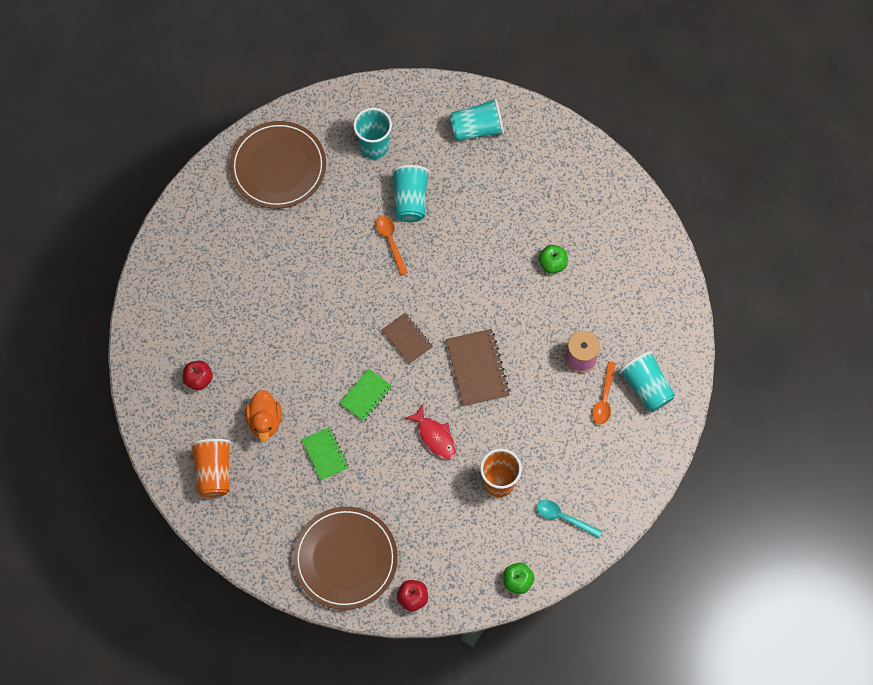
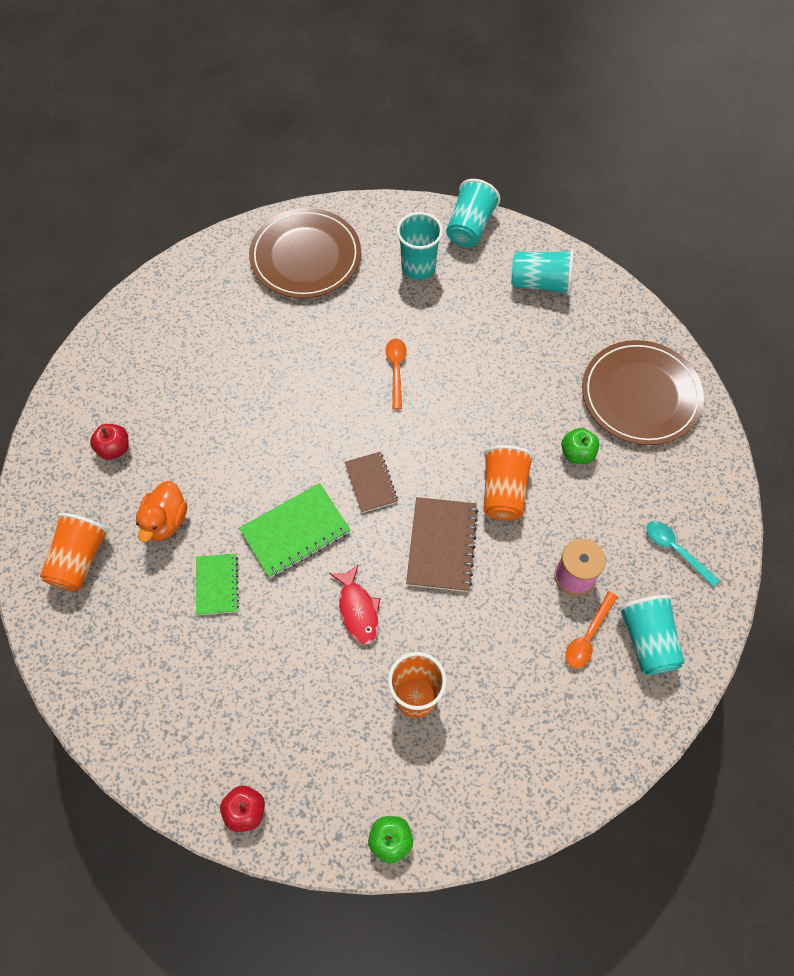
camera: 20 degrees right, 5 degrees down
(345, 559) = (183, 726): brown plate -> brown plate (640, 395)
(366, 395) = (295, 532): green notebook -> green notebook, size x1.56
(410, 200) = (436, 333): turquoise cup -> turquoise cup (470, 227)
(508, 312) = (503, 492): none -> orange cup
(563, 517) = (482, 775): turquoise spoon -> turquoise spoon (675, 550)

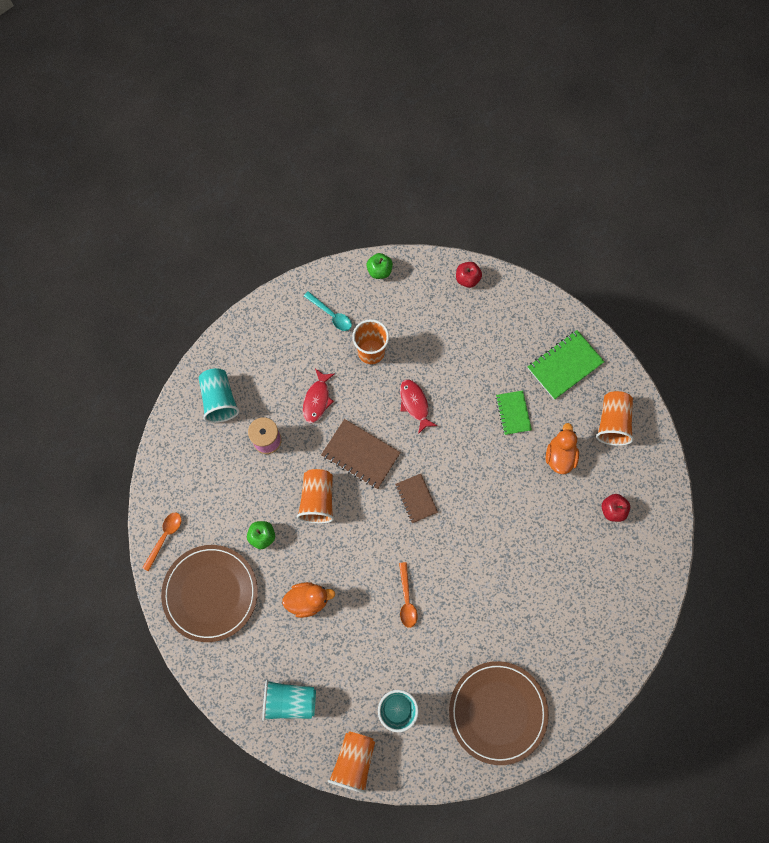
camera: 175 degrees right, 10 degrees up
(295, 532) = (465, 456): green notebook -> green notebook (565, 365)
(442, 545) = (360, 454): brown notebook -> brown notebook turned 60 degrees counterclockwise
(470, 227) = (354, 761): turquoise cup -> orange cup
(501, 629) = (317, 399): none -> red fish
(518, 378) = (308, 600): none -> orange duck
(588, 636) = (259, 399): orange spoon -> orange spoon (165, 537)
(675, 550) = (195, 465): turquoise spoon -> turquoise spoon (331, 315)

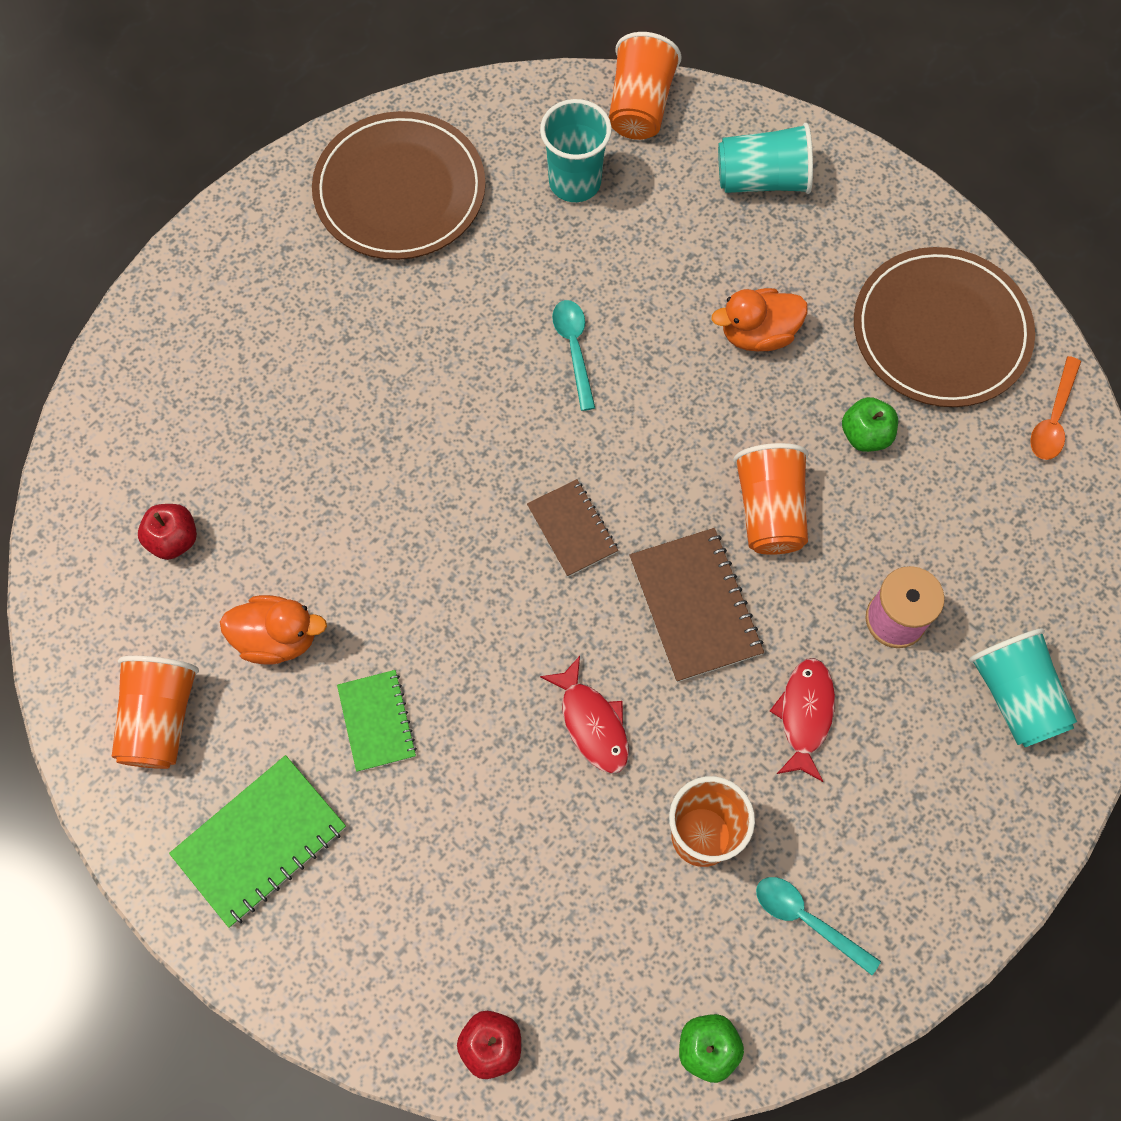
camera: 175 degrees right, 5 degrees down
(360, 454) = (695, 606): brown notebook -> brown notebook turned 45 degrees clockwise
(406, 599) = (574, 349): orange spoon -> turquoise spoon
(560, 456) = (277, 638): orange duck -> orange duck turned 90 degrees counterclockwise

